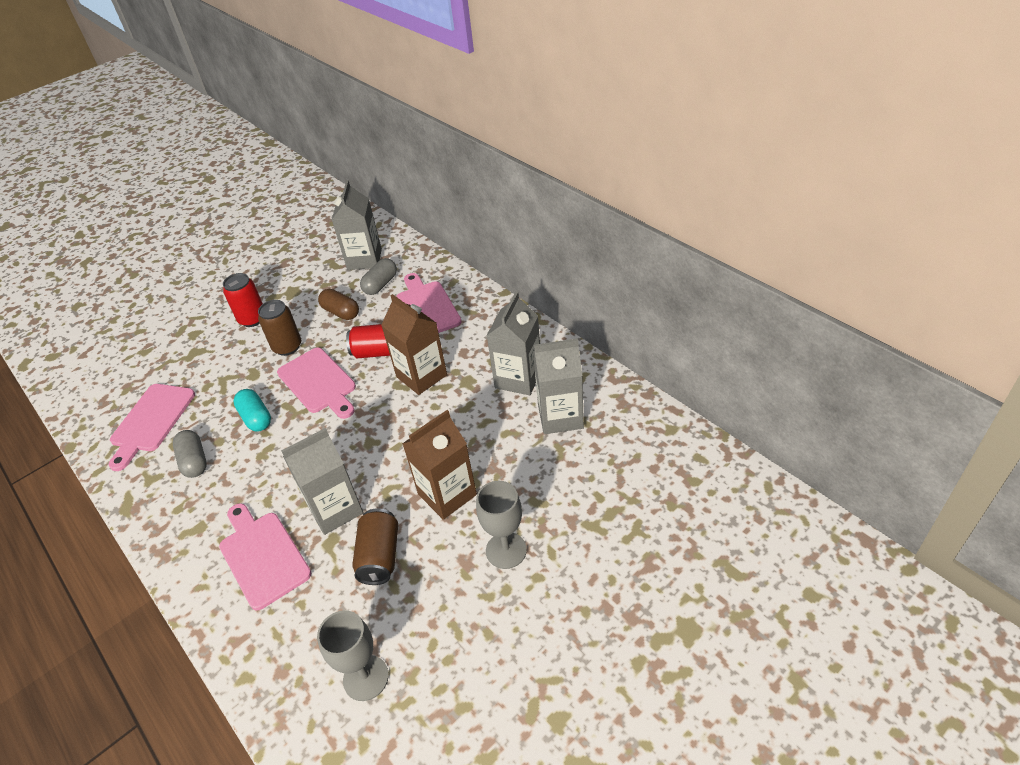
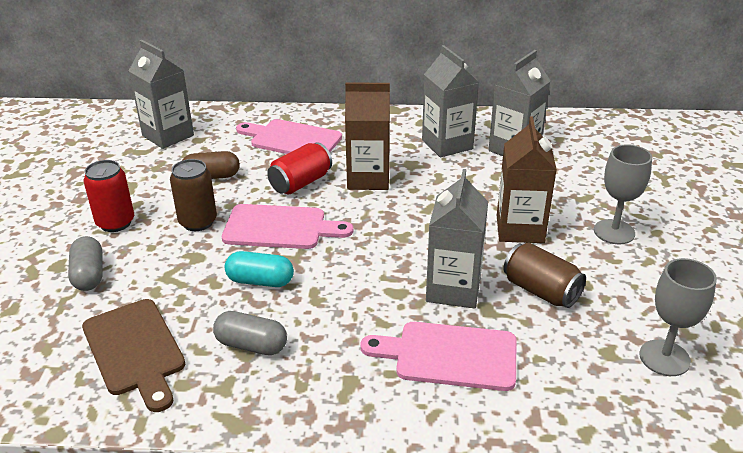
camera: 50 degrees left, 10 degrees down
(151, 421) = (135, 350): pink cutting board -> brown cutting board
(380, 284) = (218, 144): grey capsule -> grey capsule (89, 275)

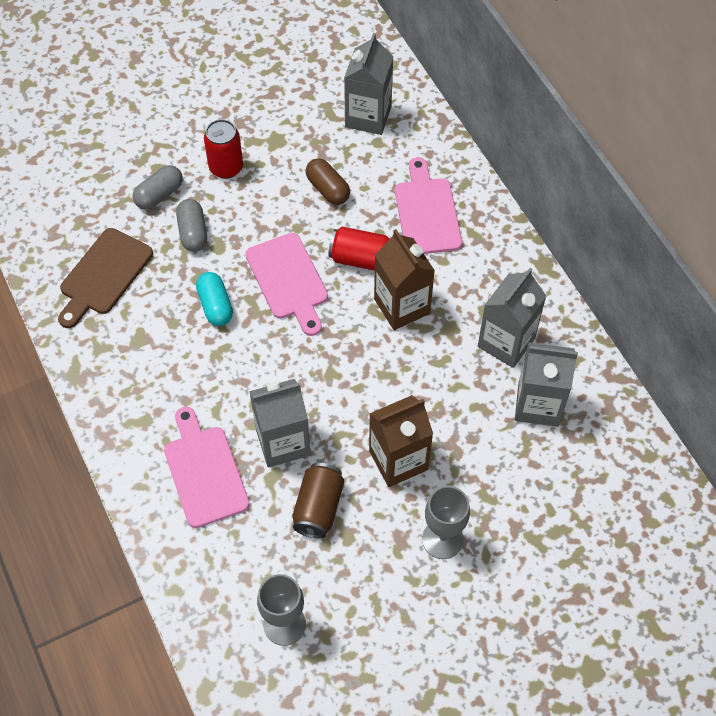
camera: 60 degrees right, 25 degrees up
(198, 222) = (260, 220): brown can -> none
(251, 345) = (146, 340): grey capsule -> grey capsule (193, 232)

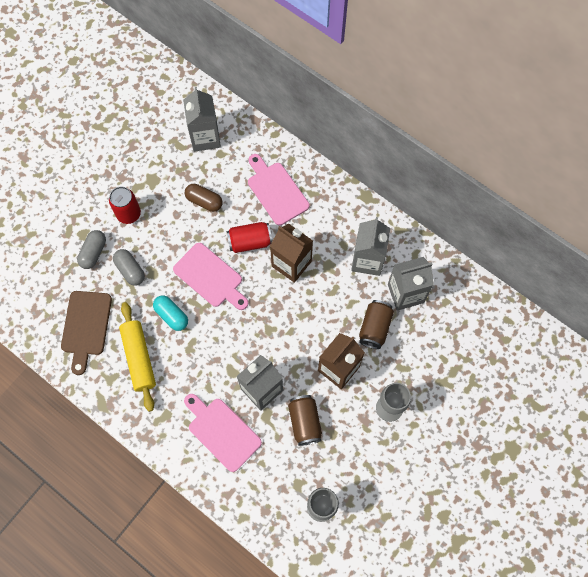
camera: 25 degrees left, 10 degrees up
(148, 339) = (139, 358): none -> yellow rolling pin
(473, 430) = (374, 328): none -> brown can

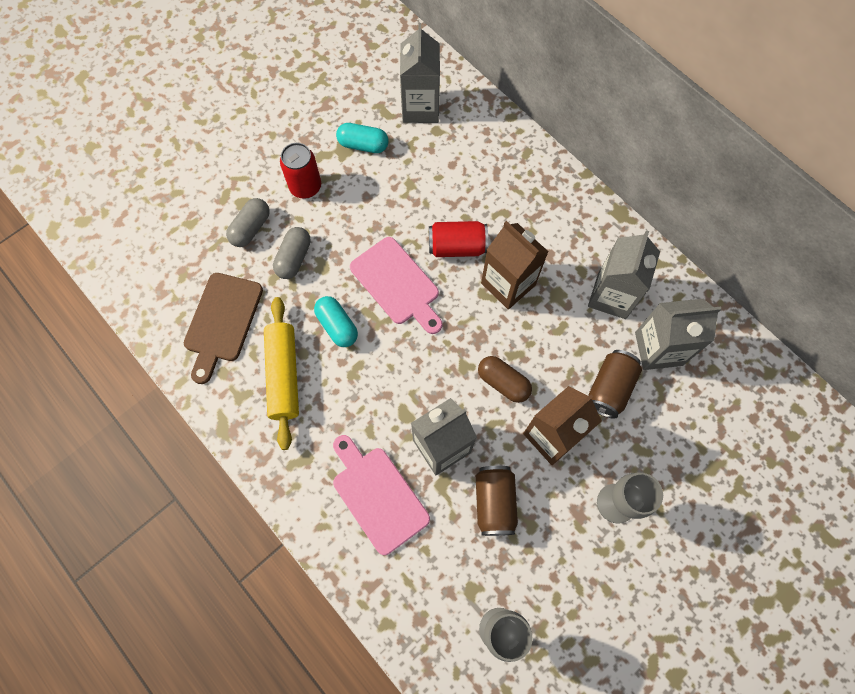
camera: 10 degrees right, 0 degrees up
(130, 270) = (294, 258): grey capsule -> grey capsule turned 45 degrees clockwise
(166, 174) = (363, 145): none -> turquoise capsule
(204, 201) = (405, 186): brown capsule -> brown capsule (503, 382)
(276, 191) = (502, 188): pink cutting board -> none

